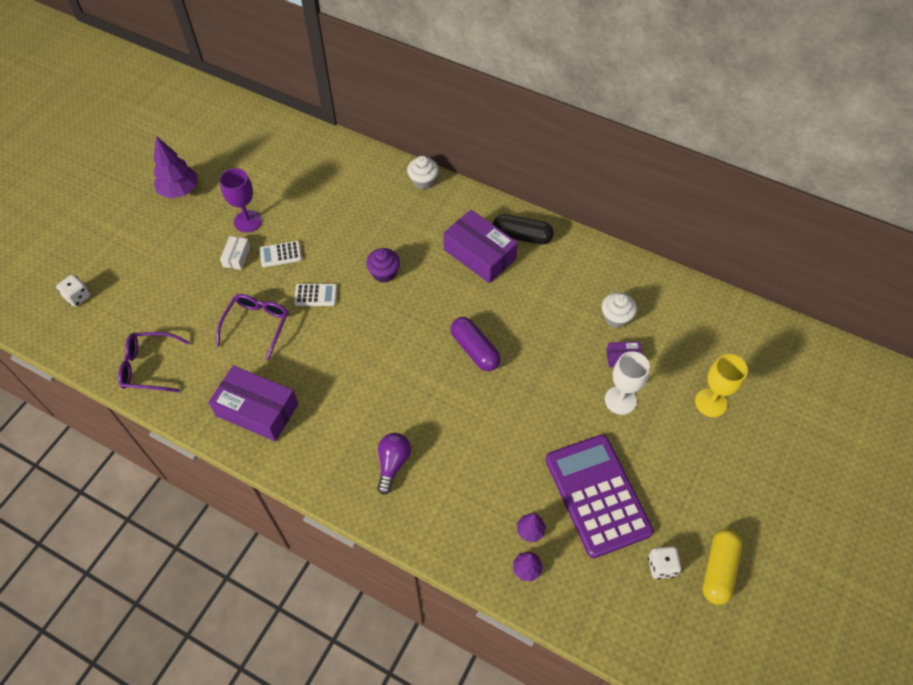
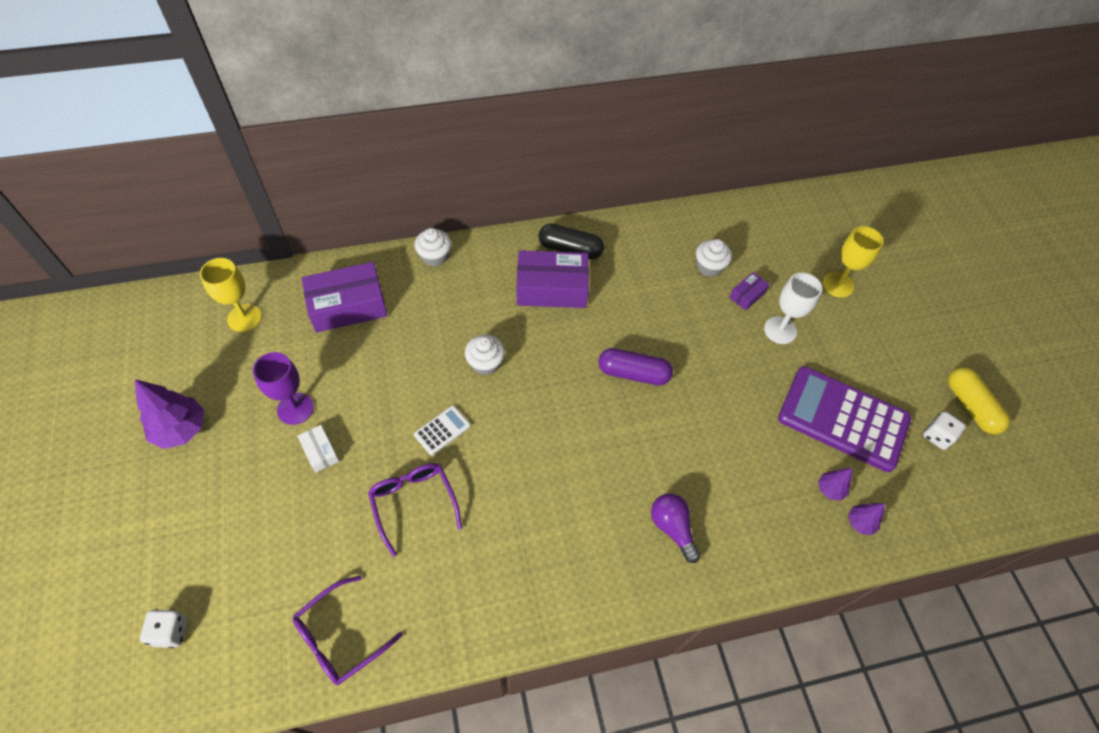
camera: 45 degrees left, 0 degrees up
(257, 410) = (500, 584): purple box -> purple box (348, 306)
(272, 146) = (244, 318): none -> yellow goblet
(280, 254) = (365, 417): white calculator -> none
(384, 273) = (485, 363): purple cupcake -> white cupcake
(522, 236) = (570, 249): black capsule -> black capsule turned 45 degrees clockwise

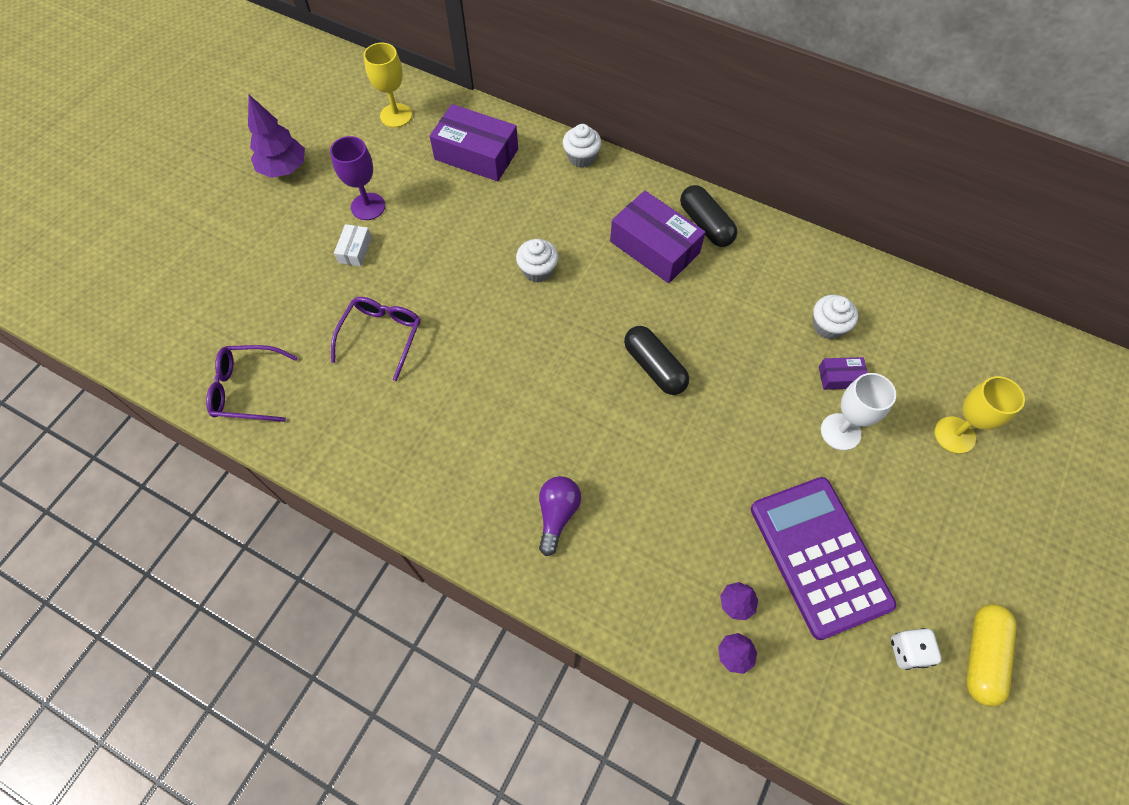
camera: 45 degrees right, 5 degrees up
(171, 631) = (159, 300): white dice -> none
(442, 430) = (453, 298): white calculator -> none
(633, 373) = (654, 367): purple capsule -> black capsule

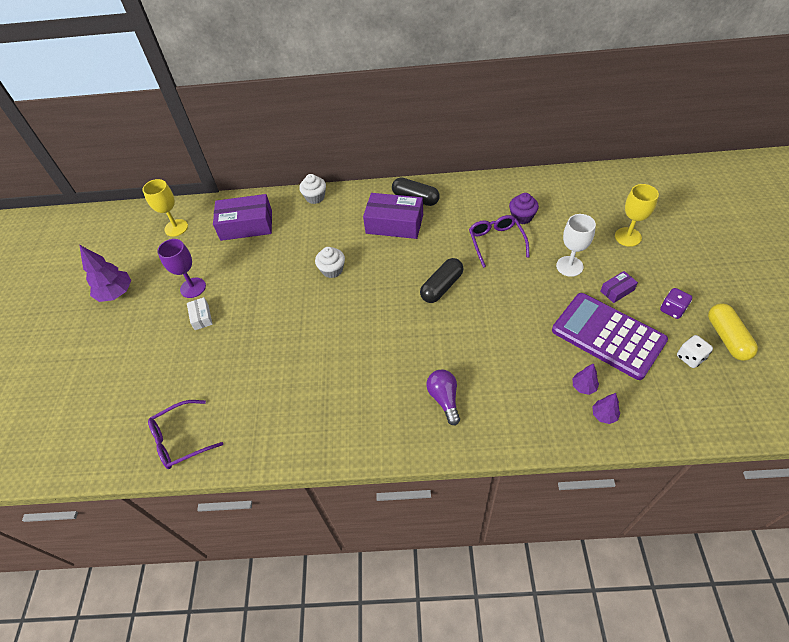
camera: 25 degrees left, 10 degrees down
(382, 335) = (255, 357): purple glasses -> purple glasses (496, 242)
(654, 367) = (442, 287): black capsule -> black capsule turned 75 degrees counterclockwise
(828, 326) = (522, 217): white cupcake -> purple cupcake
(840, 377) = (548, 239): purple box -> purple box (617, 290)
(935, 572) = (672, 310): none -> purple dice

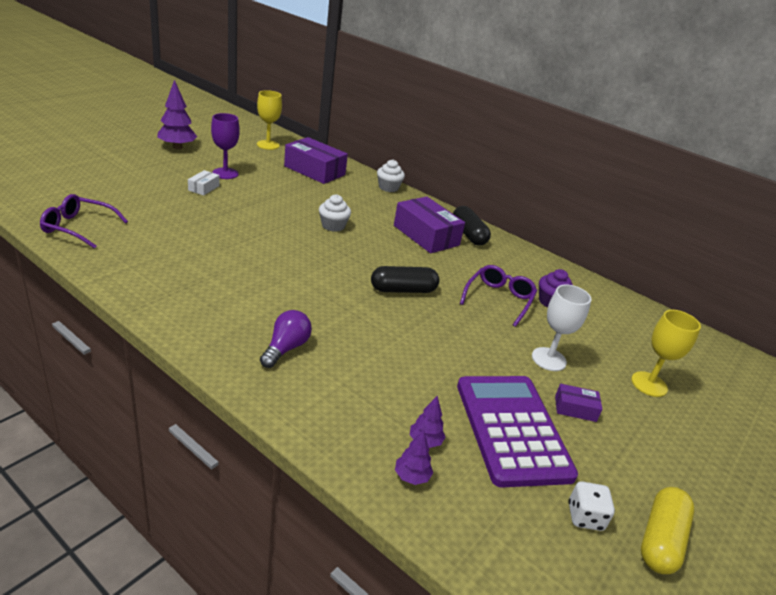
camera: 30 degrees right, 20 degrees down
(672, 310) = (620, 467): purple dice -> none

